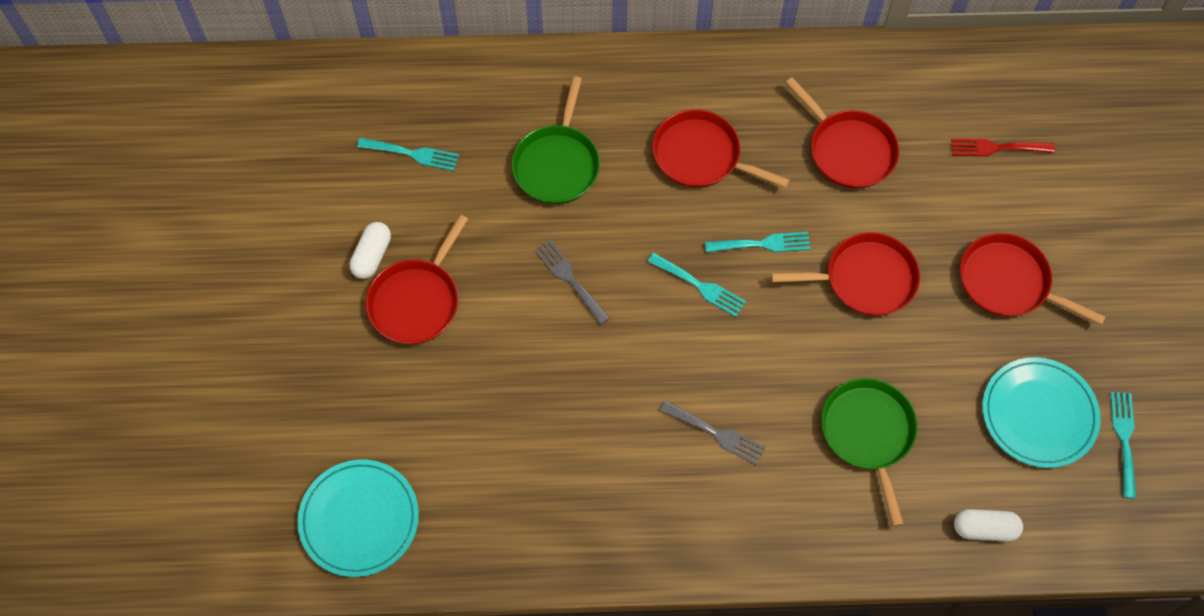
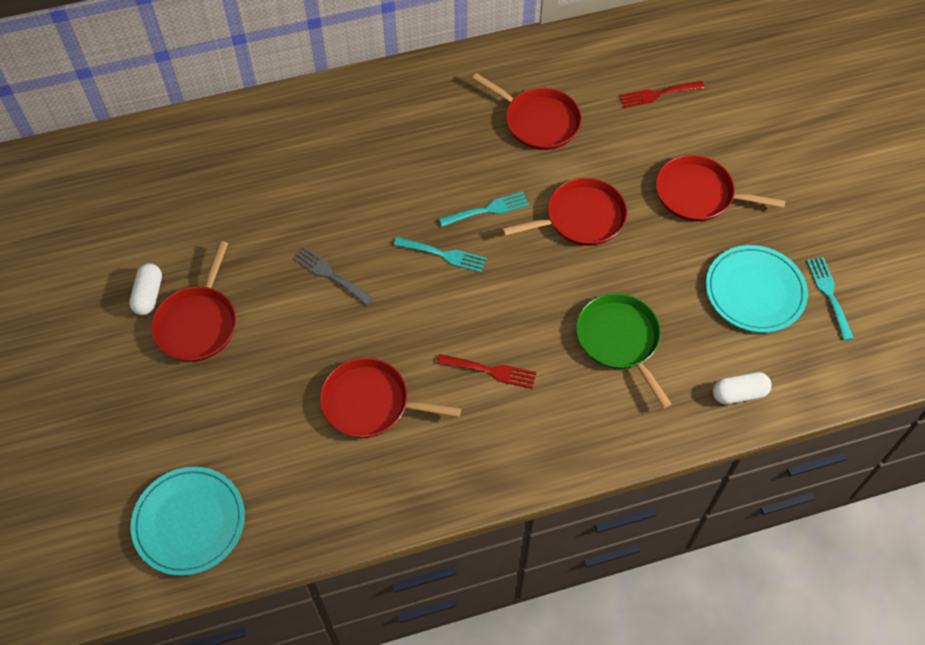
camera: 15 degrees left, 5 degrees down
(413, 154) = (165, 204): turquoise fork -> none
(557, 164) = (295, 184): green pan -> none
(701, 156) = (417, 152): red pan -> red pan (371, 403)
(716, 434) = (491, 371): grey fork -> red fork

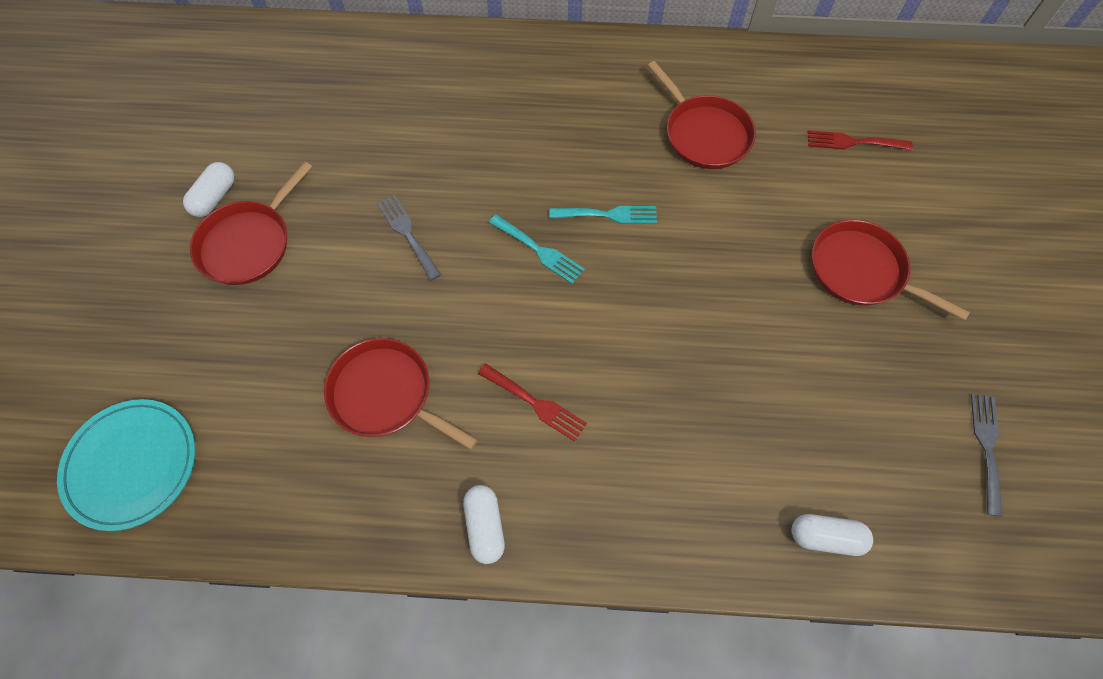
camera: 20 degrees right, 5 degrees up
(490, 470) = (485, 526): none -> white capsule
(581, 218) = (710, 257): red pan -> none
(620, 340) = (701, 418): green pan -> none
(754, 291) = (891, 412): turquoise plate -> none
(829, 294) = (986, 447): turquoise fork -> grey fork

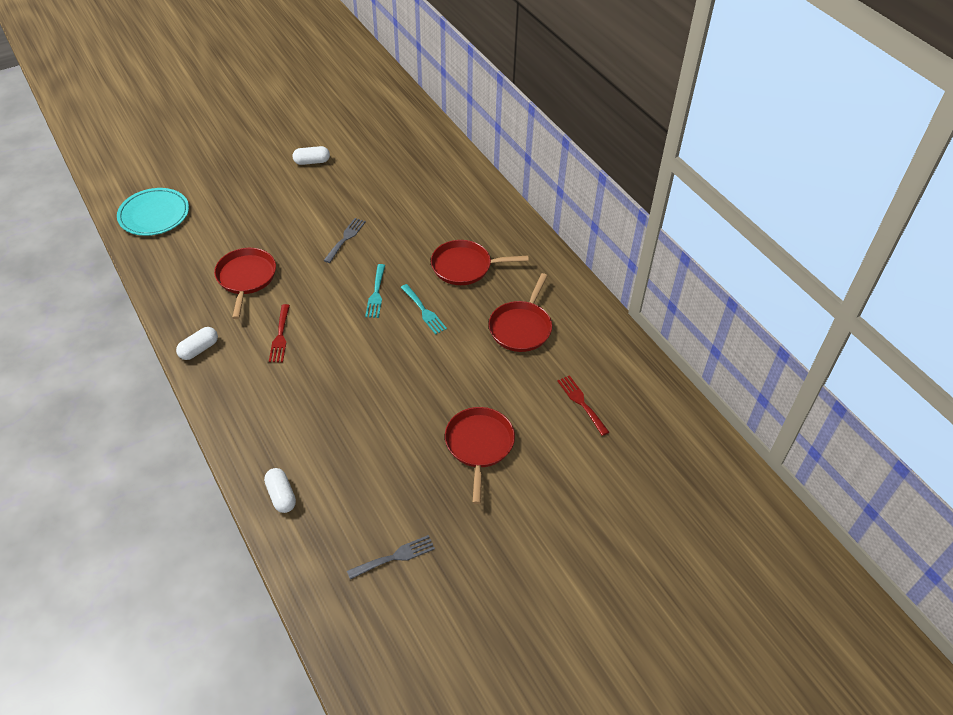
camera: 55 degrees right, 15 degrees down
(249, 243) = (295, 187): red pan -> red pan (465, 266)

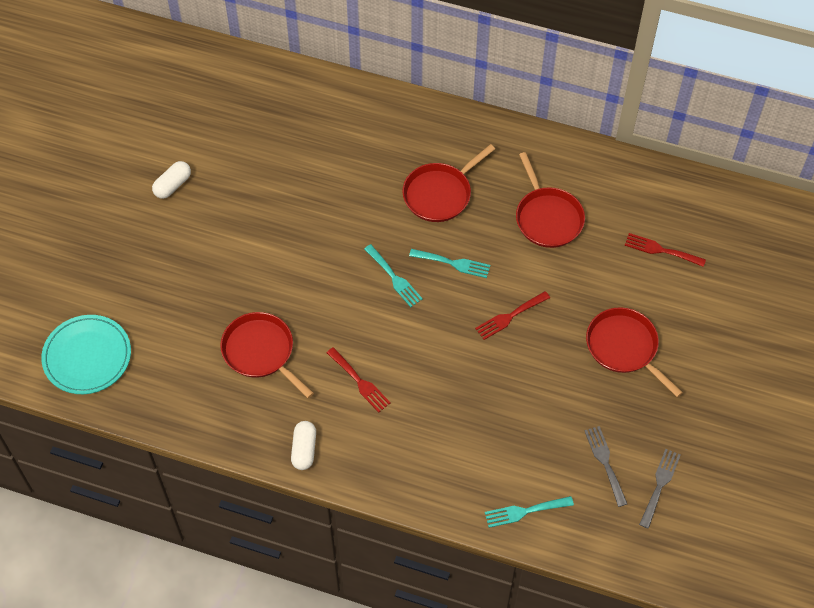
camera: 40 degrees left, 10 degrees up
(281, 495) = (524, 511): white capsule -> turquoise fork
(345, 238) = (303, 244): grey fork -> grey fork (605, 462)
(422, 368) = (510, 316): none -> red fork

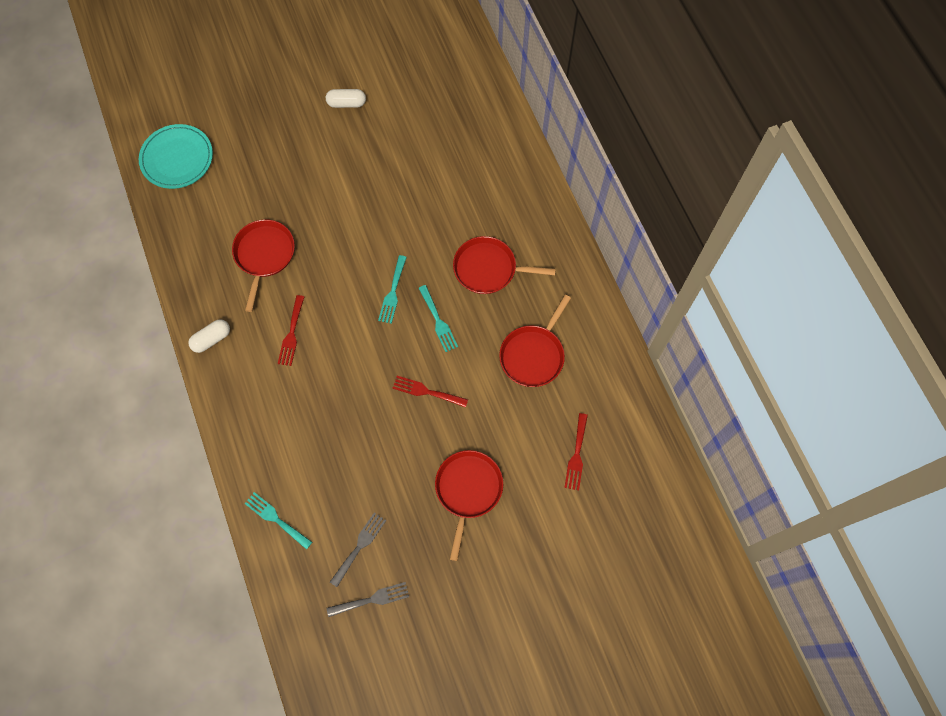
camera: 50 degrees right, 10 degrees up
(661, 250) = (576, 455): red fork -> red fork turned 150 degrees counterclockwise

